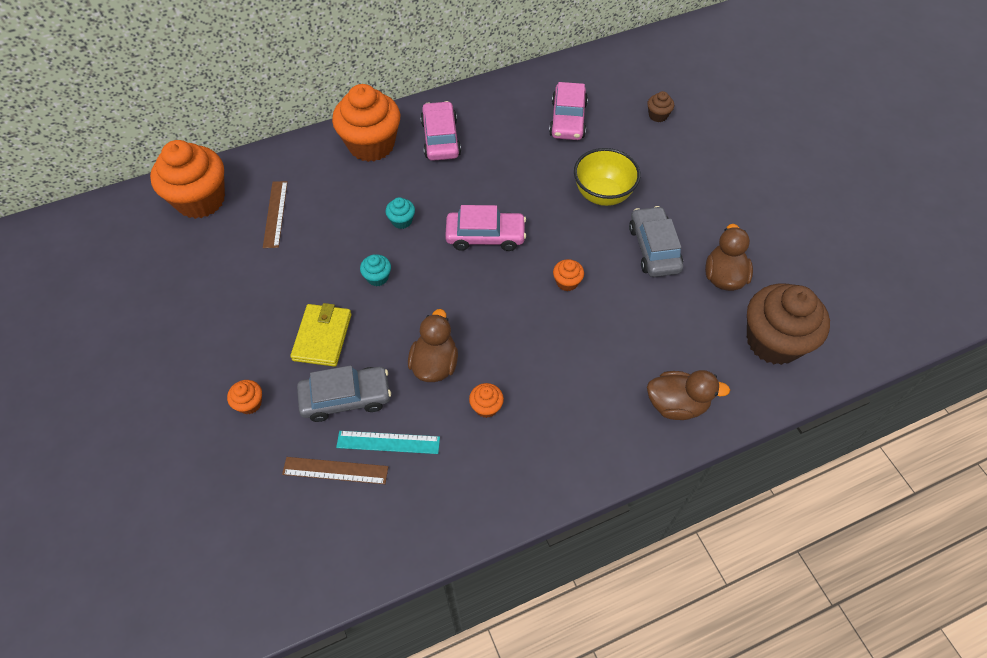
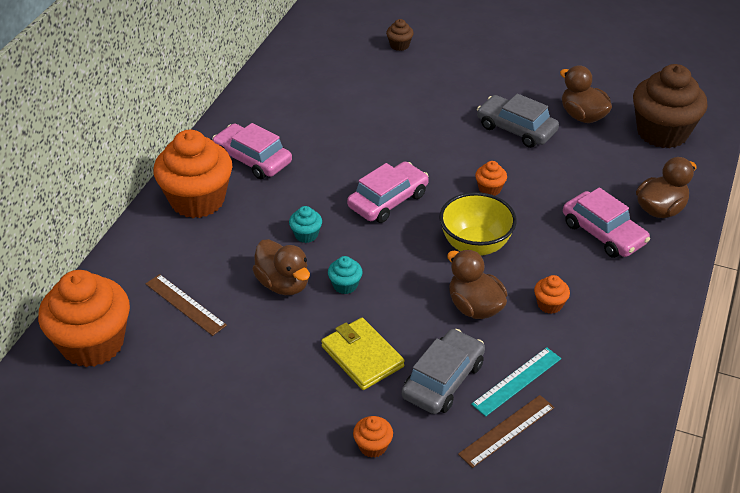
camera: 45 degrees left, 15 degrees down
(344, 245) = (283, 284): none -> brown duck
(568, 119) = (336, 86): pink car -> pink car (603, 233)
(603, 194) = (433, 118): yellow bowl -> yellow bowl (475, 245)

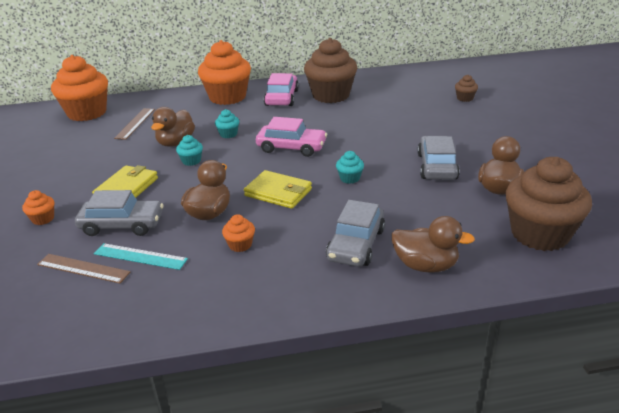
camera: 60 degrees right, 10 degrees down
(290, 122) = (331, 95): none -> brown cupcake
(475, 245) = (278, 192): yellow bowl -> yellow wallet
(489, 189) = (349, 178): orange cupcake -> turquoise cupcake
(603, 233) = (356, 244): pink car -> grey car

